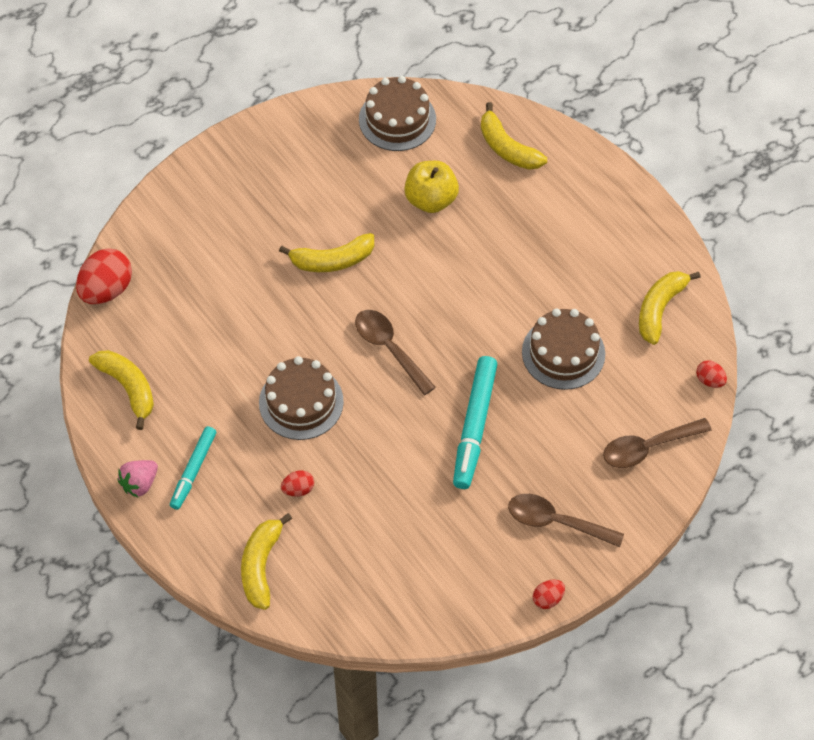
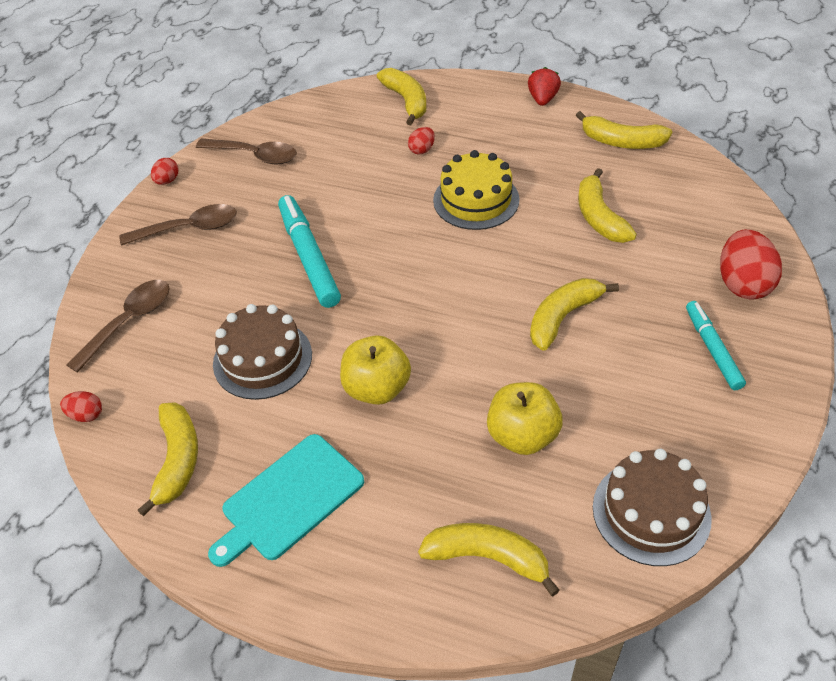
camera: 150 degrees right, 10 degrees down
(106, 290) = (726, 190): red egg -> red egg (743, 284)
(139, 483) = (542, 99): pink strawberry -> red strawberry
(193, 470) = (513, 123): turquoise marker -> turquoise marker (712, 349)
(225, 325) = (599, 217): none -> yellow banana
(301, 402) = (476, 200): brown cake -> yellow cake
(389, 348) = (437, 275): brown spoon -> brown spoon (255, 155)
(498, 283) = (377, 388): none -> yellow apple
(601, 243) = (289, 499): none -> turquoise cutting board

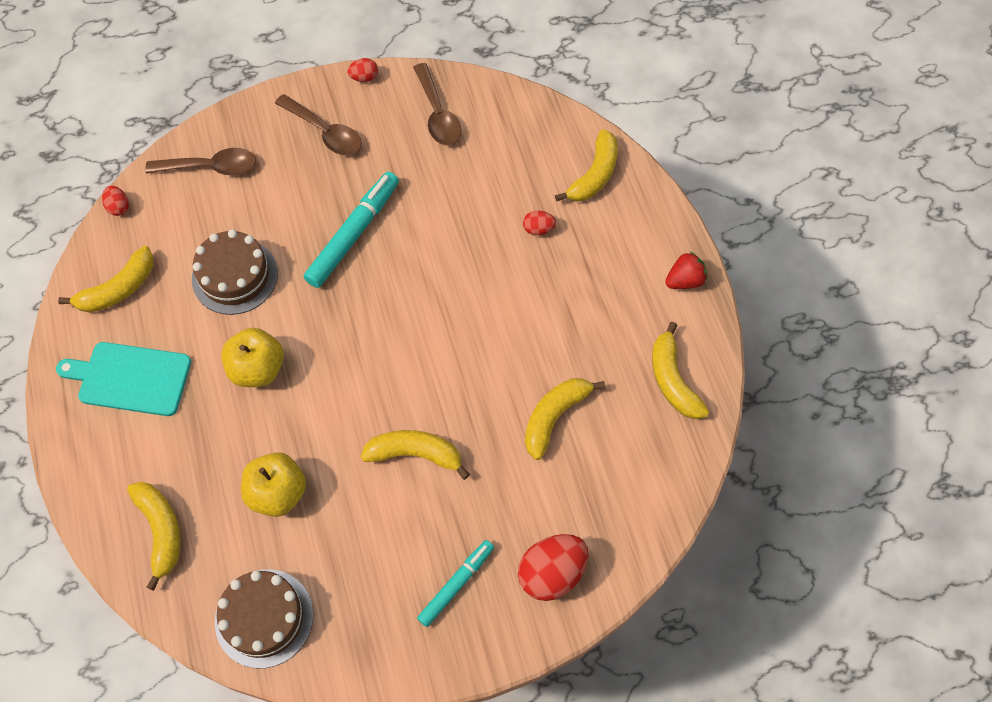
camera: 50 degrees right, 15 degrees up
(476, 200) = (506, 309): yellow cake -> none

